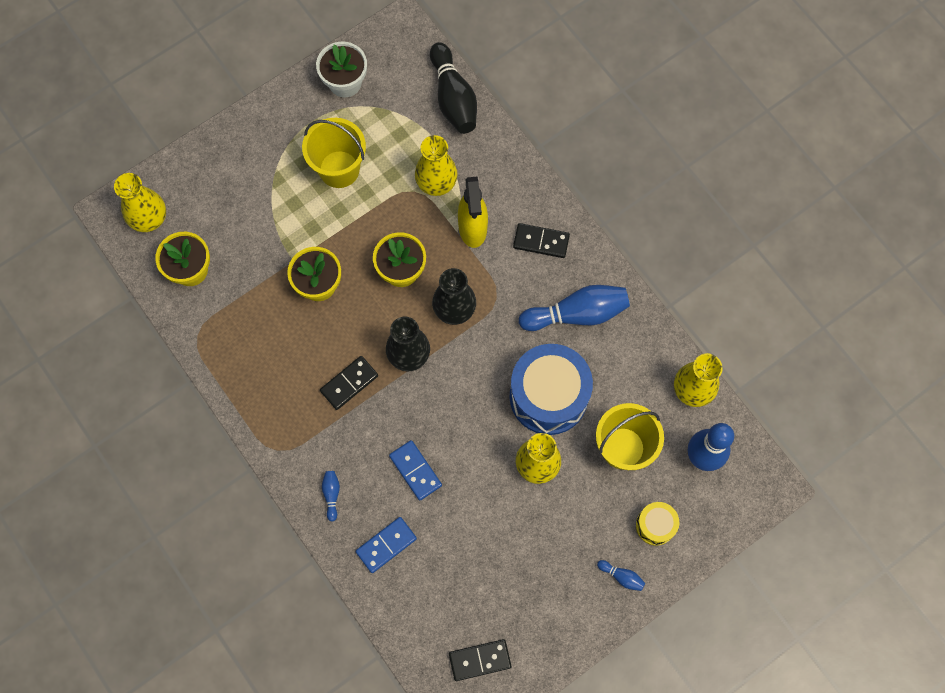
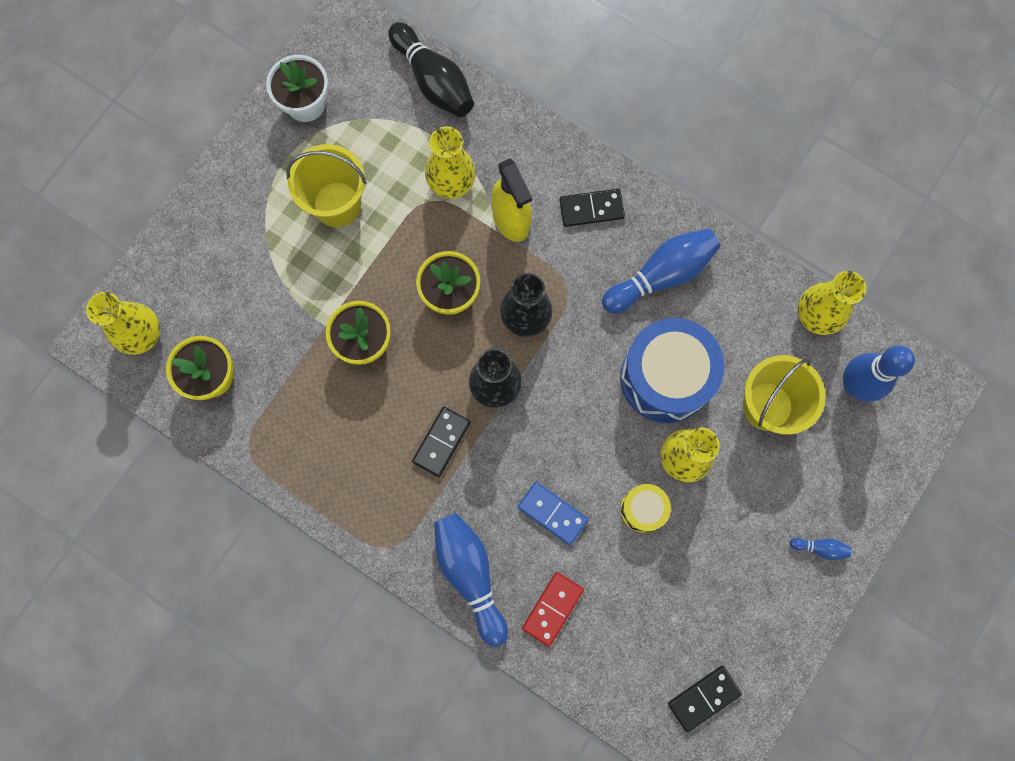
camera: 20 degrees left, 5 degrees up
(331, 494) = (470, 574): blue bowling pin -> blue bowling pin, size x2.30
(386, 545) = (552, 609): blue domino -> red domino
(655, 525) = (834, 478): yellow drum -> yellow drum (643, 509)

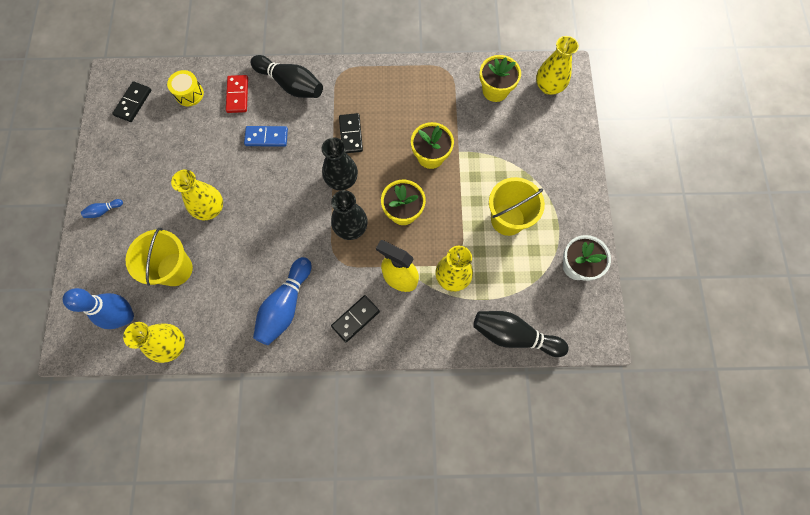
camera: 145 degrees right, 5 degrees down
(470, 574) = (291, 85): blue bowling pin -> black bowling pin
(643, 509) = (217, 169): yellow drum -> yellow drum (189, 94)
(665, 378) = (246, 246): blue drum -> none

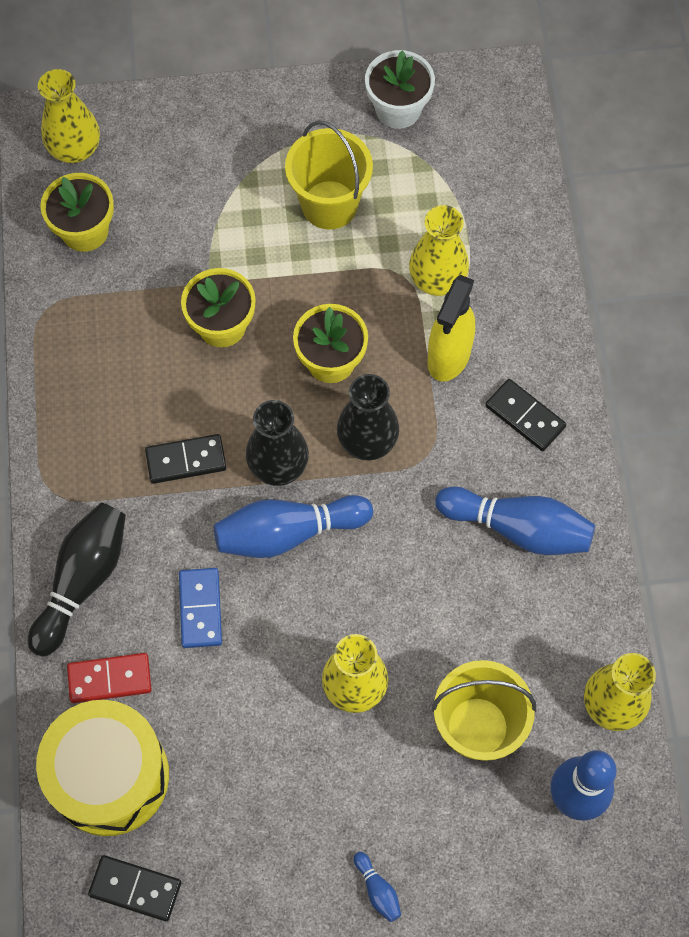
camera: 95 degrees left, 5 degrees down
(189, 94) = (110, 776): yellow drum -> yellow drum, size x2.06
(302, 182) = (288, 533): none -> blue bowling pin
(514, 335) = (518, 191): black bowling pin -> none

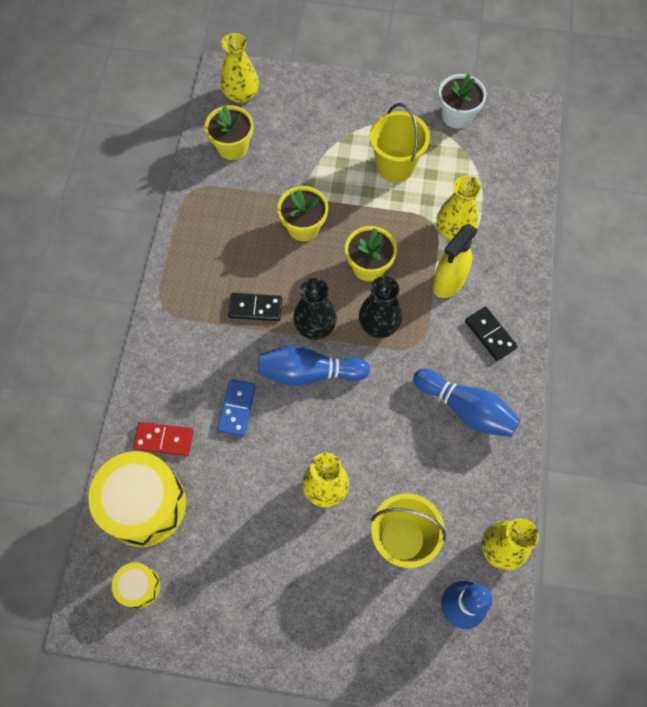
camera: 15 degrees right, 0 degrees up
(83, 581) = (165, 370): black bowling pin -> none
(135, 888) = (139, 587): black domino -> yellow drum
(377, 890) = (302, 634): blue bowling pin -> none

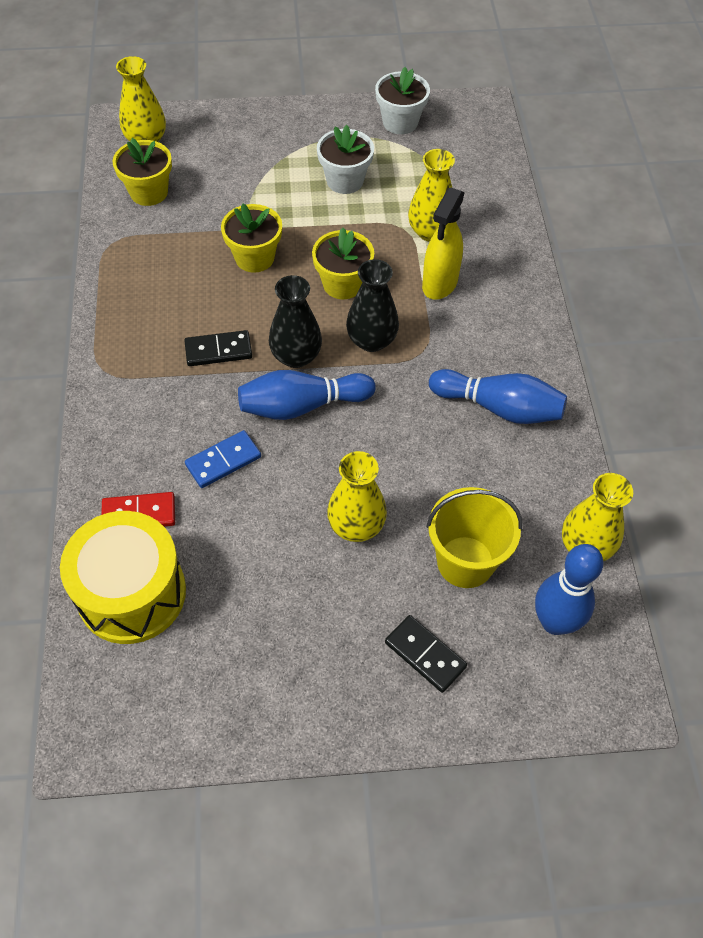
camera: 15 degrees left, 10 degrees down
(139, 587) = (147, 690): yellow drum -> none
(237, 408) = (223, 461): blue domino -> blue domino turned 60 degrees clockwise
(395, 166) = (345, 181): yellow bucket -> white flower pot
(490, 334) = (503, 327): black domino -> black domino (425, 654)

